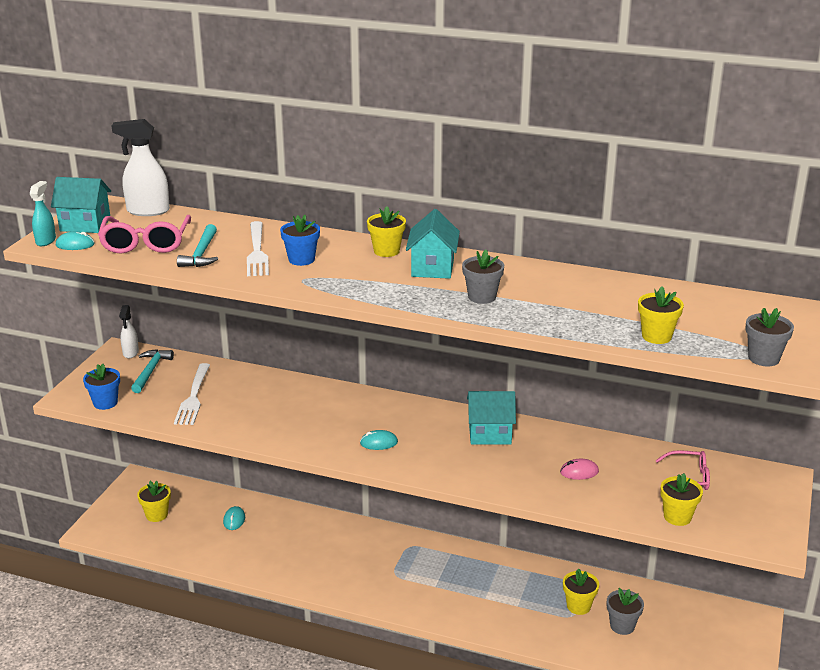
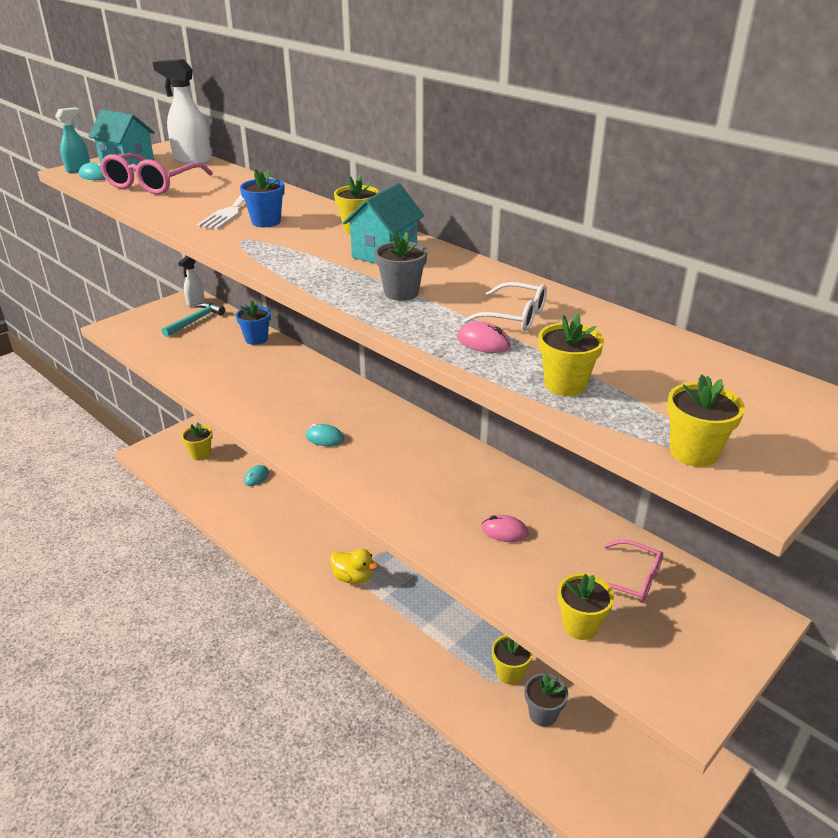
camera: 25 degrees right, 5 degrees up
(105, 403) = (134, 339): blue flower pot -> blue flower pot (256, 339)
(193, 397) = (206, 351): white fork -> none
(201, 254) = (185, 201): turquoise hammer -> none
(397, 577) = (353, 577): none -> yellow duck
(490, 434) = (442, 460): turquoise house -> none
(577, 320) = (483, 342): none -> pink mouse
(579, 297) = (514, 317): none -> white glasses
(763, 358) = (693, 452): grey flower pot -> yellow flower pot

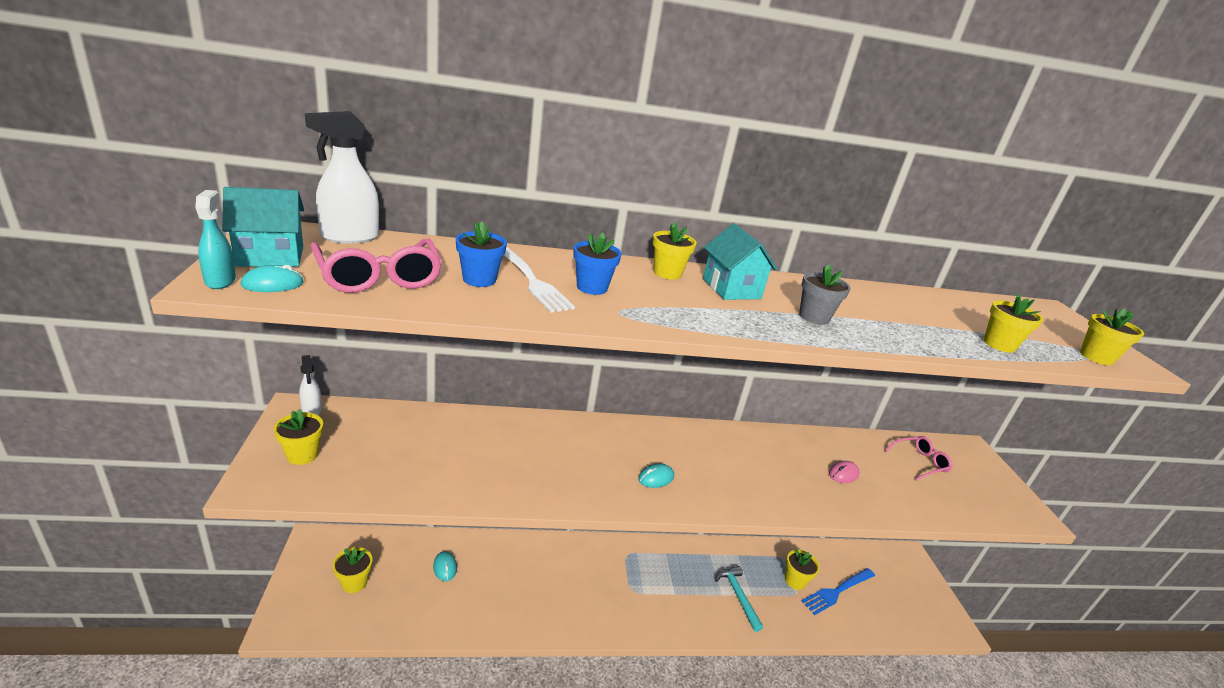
camera: 55 degrees left, 5 degrees down
(195, 321) = (350, 430): turquoise hammer -> turquoise hammer (738, 596)
(256, 339) = (448, 420): blue flower pot -> blue flower pot (479, 279)
(353, 577) = (636, 593): yellow duck -> none
(483, 342) = (921, 334): pink mouse -> none
(514, 317) = (888, 310): white glasses -> none
(543, 714) = (837, 591): grey flower pot -> blue fork
(580, 625) = (951, 505): yellow flower pot -> yellow flower pot (302, 455)

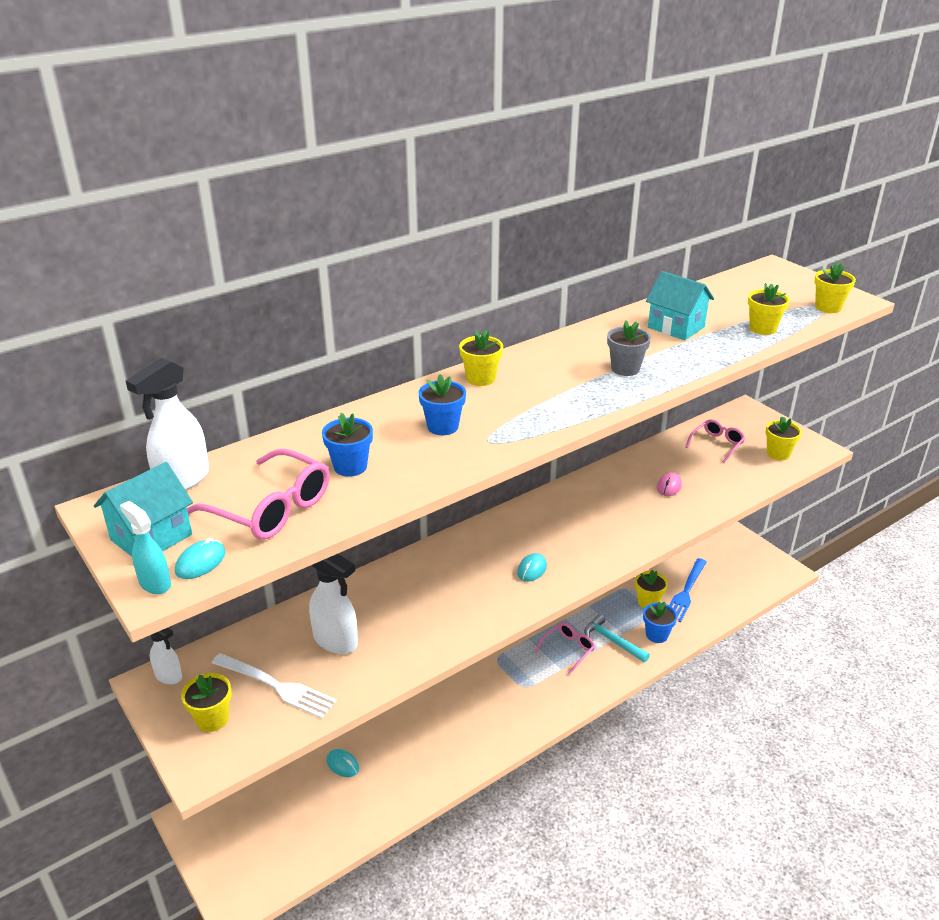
camera: 25 degrees left, 5 degrees up
(354, 582) = (269, 827): yellow flower pot -> yellow flower pot (778, 453)
(447, 449) = (336, 641): none -> white spray bottle
(532, 280) = (390, 445): white fork -> white fork (276, 686)
(693, 581) = (568, 650): none -> pink glasses
(731, 288) = (543, 370): turquoise house -> turquoise house (676, 327)
(783, 613) = (656, 635): none -> blue flower pot

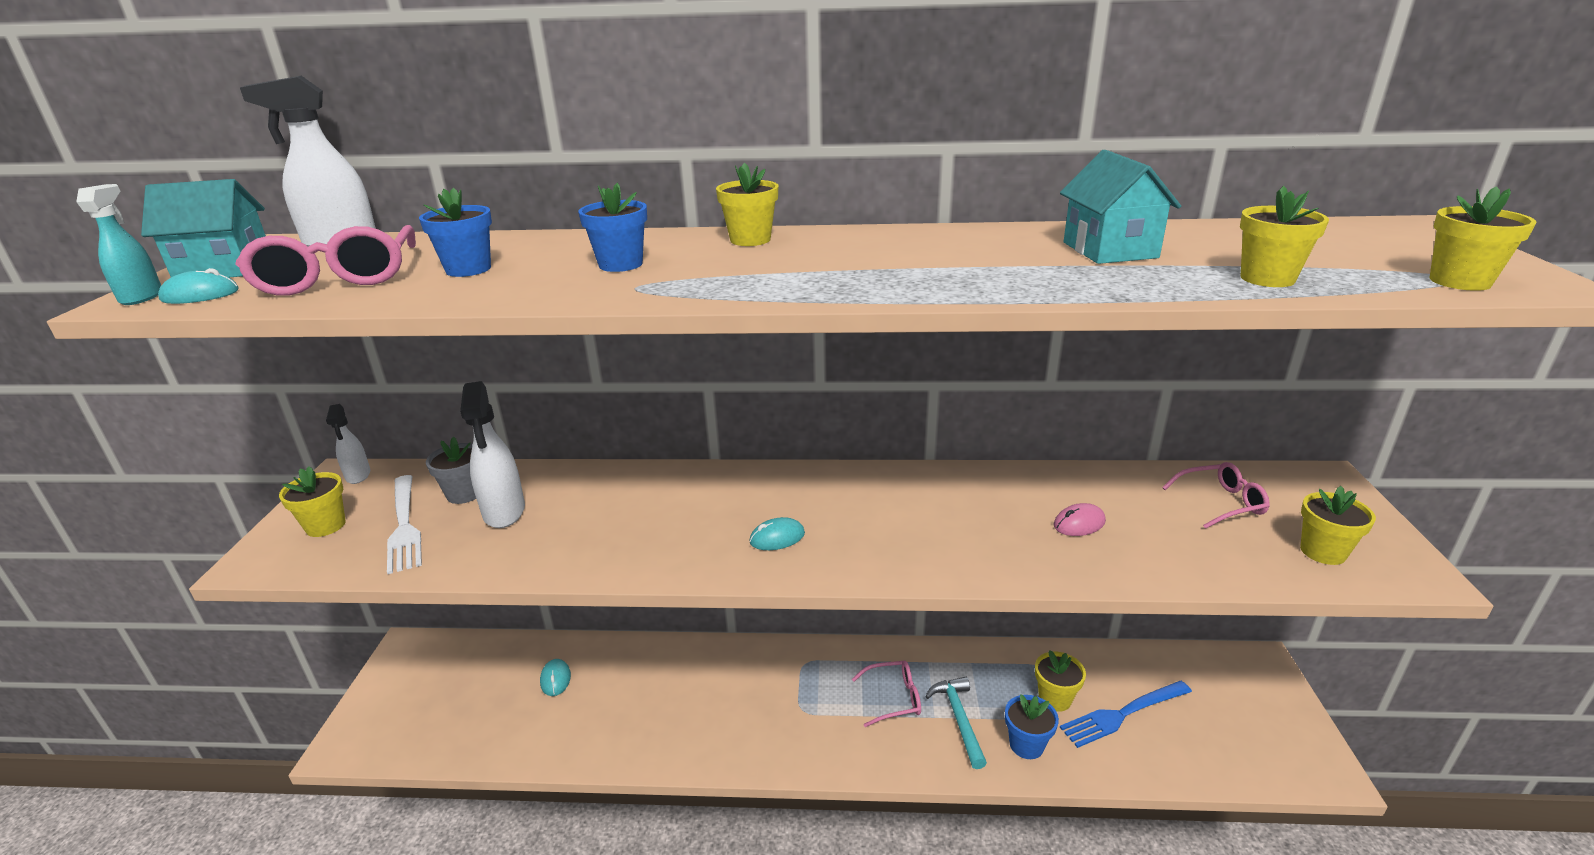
camera: 40 degrees right, 5 degrees down
(625, 369) = (947, 270): grey flower pot -> grey flower pot (464, 494)

